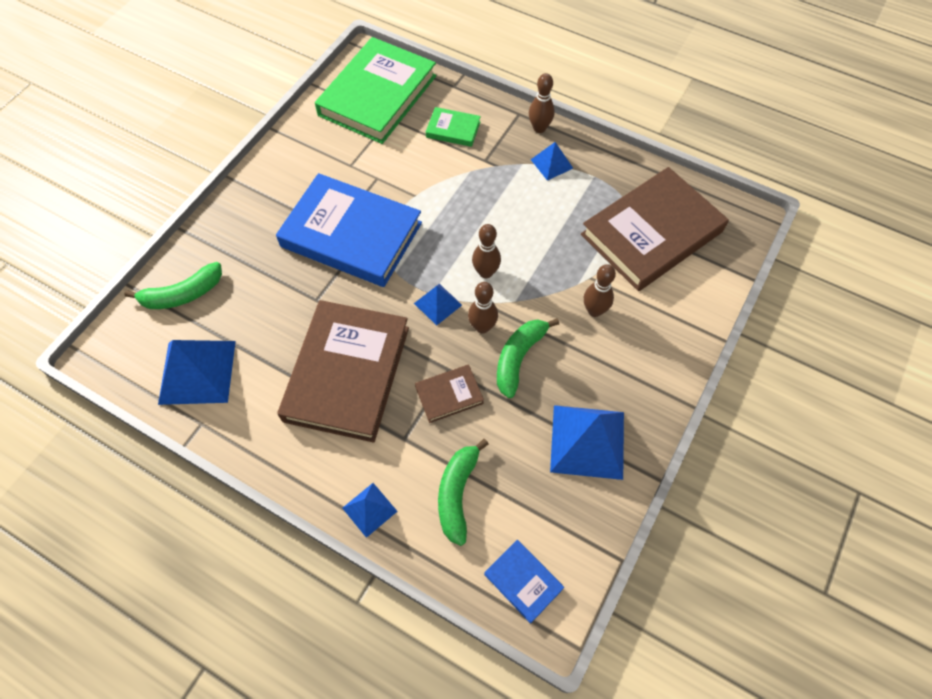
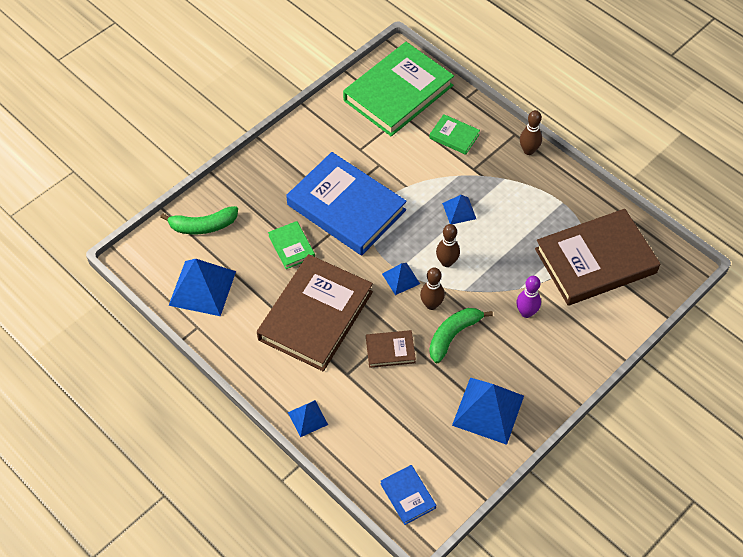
camera: 15 degrees right, 5 degrees down
(297, 295) = (291, 246): none -> green book
(457, 494) = (376, 423): green banana -> none
(551, 163) = (529, 184): blue pyramid -> blue pyramid (459, 211)
(594, 310) = (526, 312): brown bowling pin -> purple bowling pin

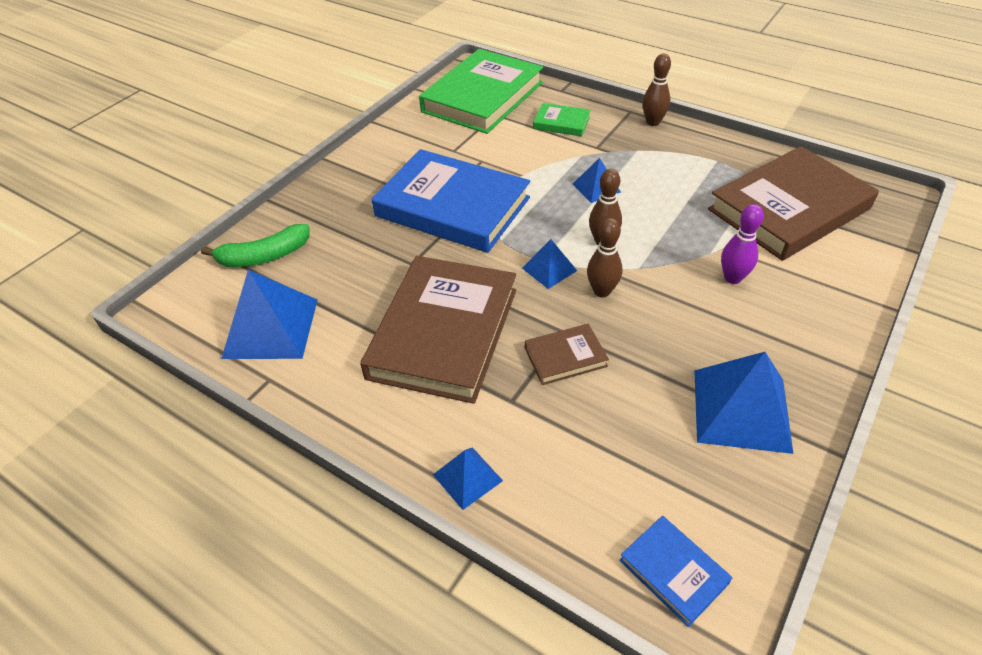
camera: 10 degrees left, 10 degrees down
(291, 246) = (390, 259): green book -> none
(453, 335) = (647, 322): green banana -> none

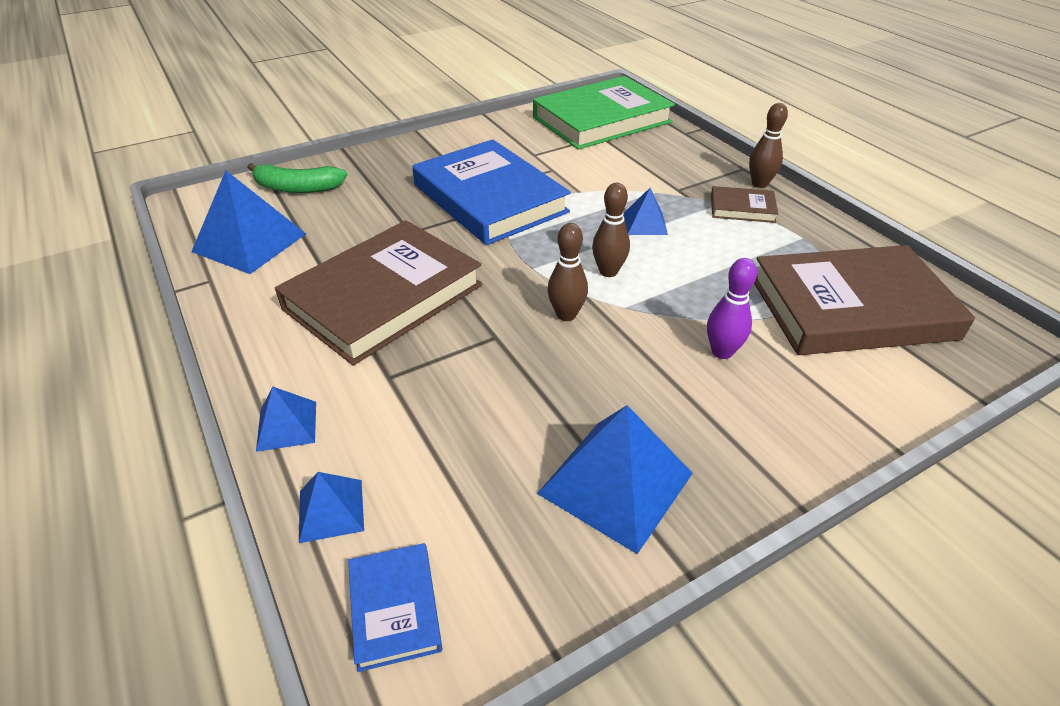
camera: 25 degrees right, 5 degrees down
(549, 269) = (531, 278): blue pyramid -> blue pyramid (331, 510)
(561, 123) = (660, 160): green book -> none
(565, 357) = (475, 359): brown book -> brown book (742, 208)

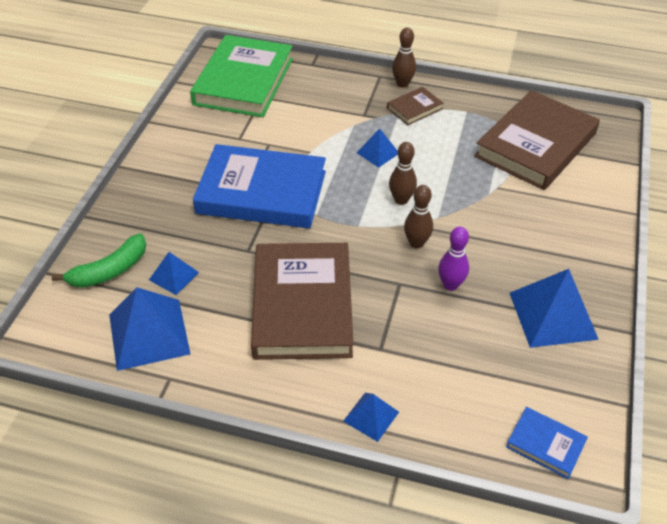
camera: 45 degrees left, 5 degrees up
(331, 510) = (458, 433): blue pyramid -> blue pyramid (174, 276)
(722, 352) = (512, 212): purple bowling pin -> purple bowling pin (450, 285)

